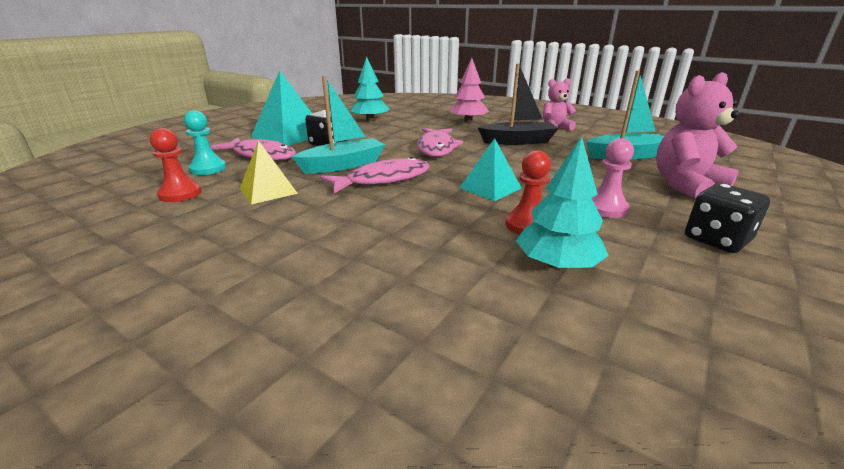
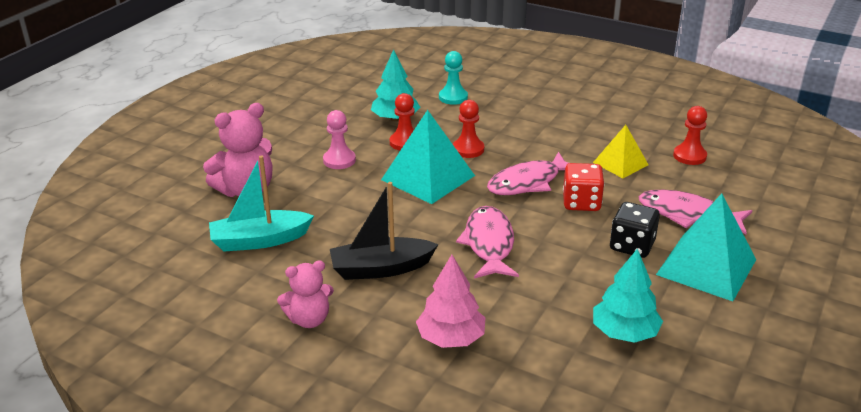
camera: 175 degrees right, 5 degrees up
(208, 169) = (714, 189): turquoise pawn -> turquoise pawn (453, 97)
(343, 165) = (581, 202): turquoise boat -> red dice
(440, 213) = (468, 149): none -> red pawn
(490, 188) = (428, 177): turquoise pyramid -> turquoise pyramid, size x1.67
(716, 240) = (284, 138): black dice -> none

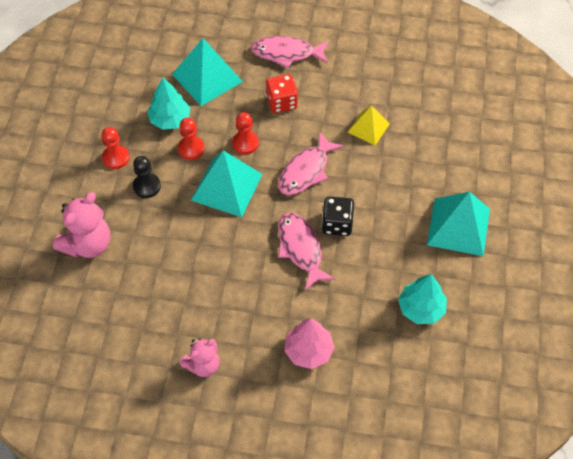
camera: 20 degrees left, 25 degrees up
(259, 240) = (127, 297): turquoise boat -> none
(339, 160) = (146, 186): pink pawn -> black pawn
(381, 268) = (232, 299): black boat -> none
(453, 97) = (207, 77): turquoise pawn -> turquoise pyramid
(581, 202) = (353, 183): red dice -> red dice (281, 102)
(632, 246) = (402, 220): black dice -> black dice (337, 224)
(688, 215) = (433, 174): pink fish -> pink fish (287, 53)
(689, 156) = (417, 104): red pawn -> red pawn (116, 158)

